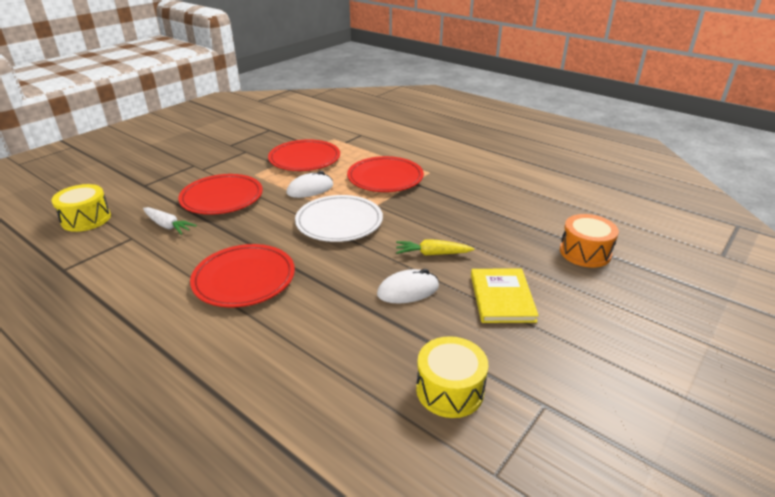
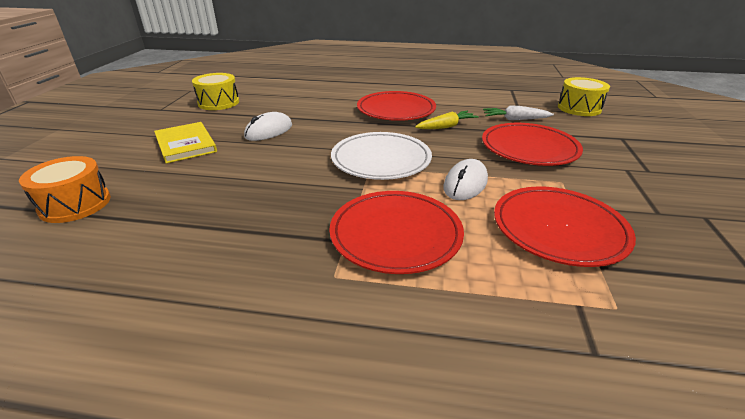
camera: 150 degrees right, 0 degrees up
(432, 254) = (262, 158): yellow carrot -> yellow carrot (446, 126)

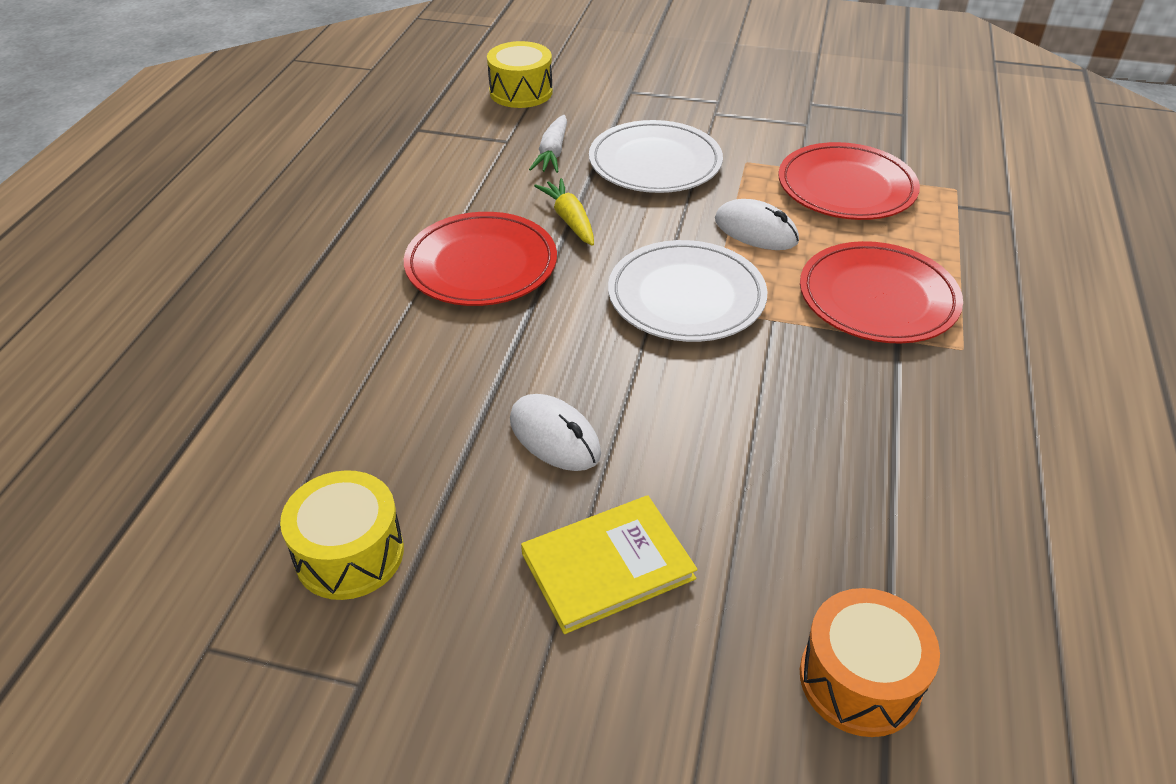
camera: 85 degrees left, 10 degrees up
(529, 148) = (655, 163): red plate -> white plate

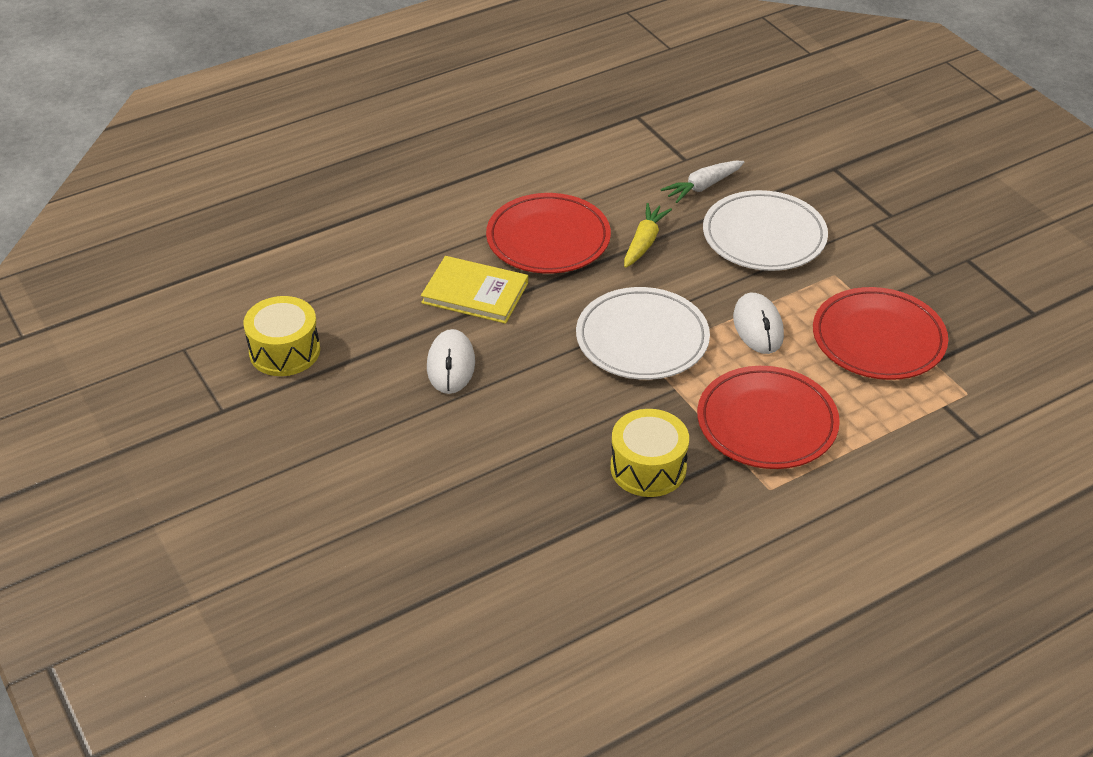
camera: 45 degrees right, 0 degrees up
(521, 92) = (750, 125): yellow drum -> yellow drum (648, 468)
(608, 566) = (388, 444): yellow book -> yellow book (475, 293)
(859, 680) = (429, 581): orange drum -> none

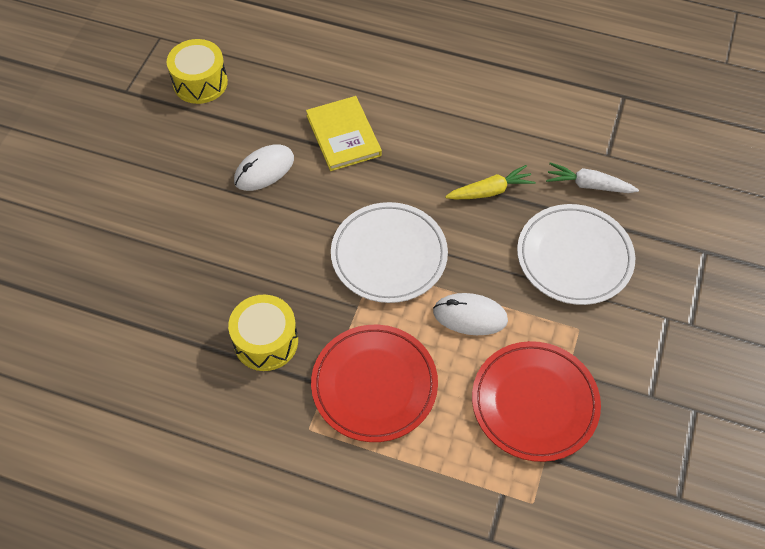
camera: 50 degrees right, 15 degrees up
(548, 239) = (436, 136): red plate -> none
(758, 327) = (470, 316): white mouse -> white mouse turned 60 degrees clockwise

